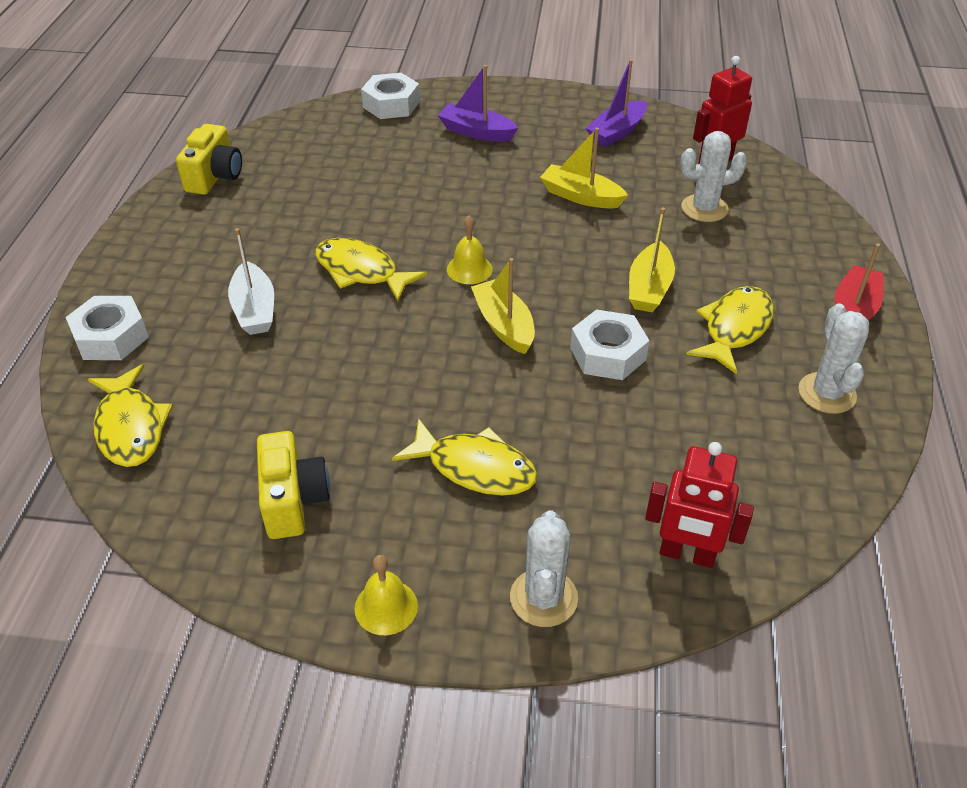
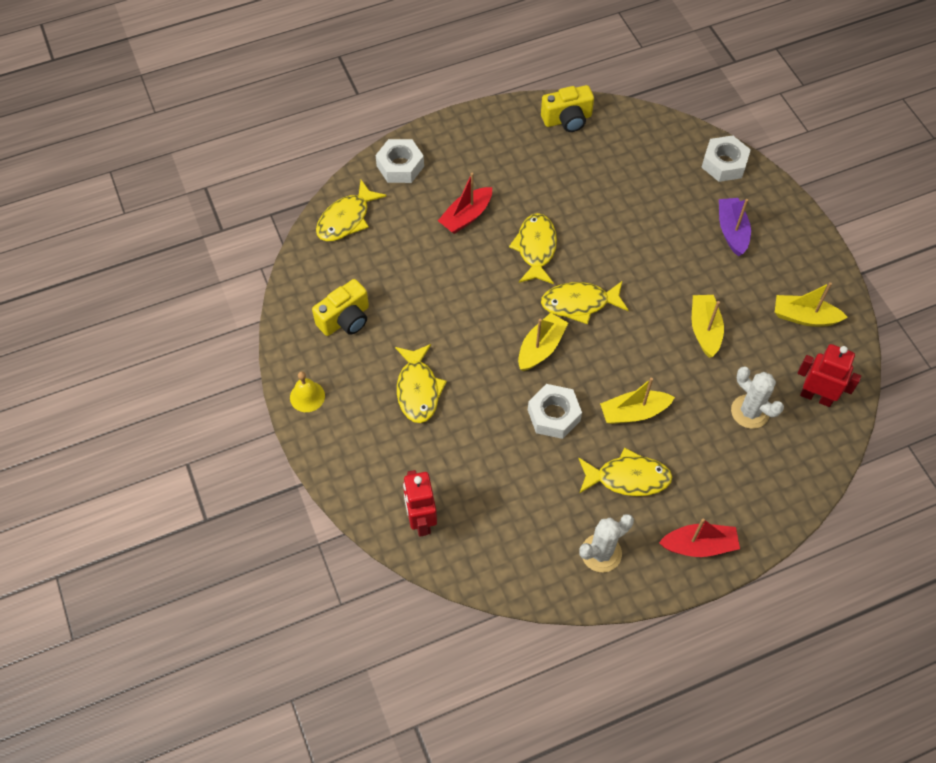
camera: 60 degrees right, 15 degrees up
(254, 309) = (466, 216): white boat -> red boat
(469, 269) = (579, 303): yellow bell -> yellow fish
(543, 598) = (352, 463): white cactus -> none
(617, 132) = (804, 317): purple boat -> yellow boat

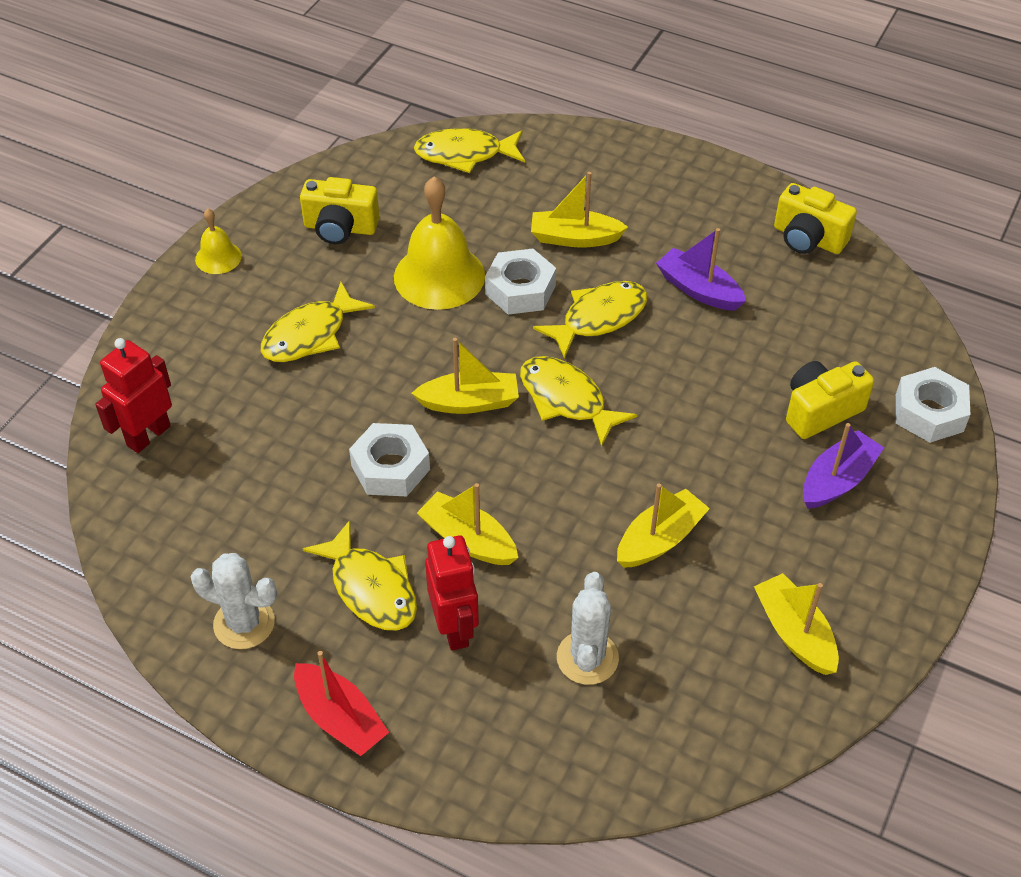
camera: 50 degrees right, 10 degrees down
(400, 166) = (578, 151): white nut -> white nut (520, 290)
(433, 298) = (439, 276): none -> yellow bell
(466, 216) = (574, 238): red boat -> yellow boat
(557, 191) = (698, 289): none -> purple boat
(684, 204) = (820, 411): none -> yellow camera
(816, 396) = (685, 719): red robot -> red robot (455, 628)

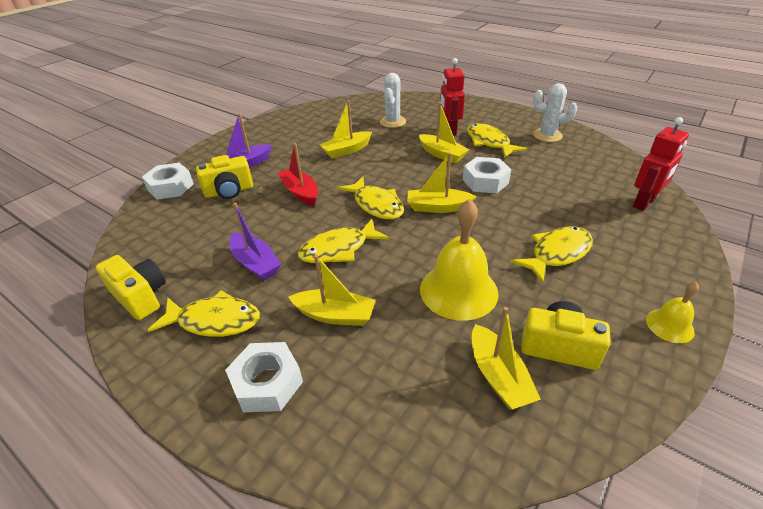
camera: 170 degrees left, 10 degrees down
(340, 718) = (496, 113): red boat -> red boat (300, 193)
(465, 154) = (429, 437): yellow fish -> yellow fish (214, 321)
(520, 290) = (392, 274): white nut -> white nut (267, 383)
(794, 633) = (303, 124): yellow boat -> yellow boat (498, 376)

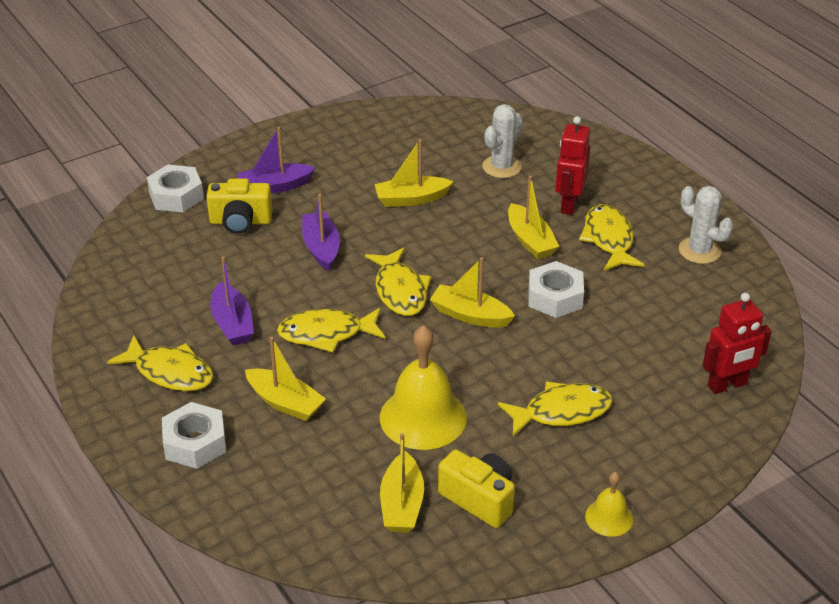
camera: 20 degrees right, 0 degrees up
(141, 297) = (109, 326): yellow camera -> none
(300, 193) = (321, 248): red boat -> purple boat

